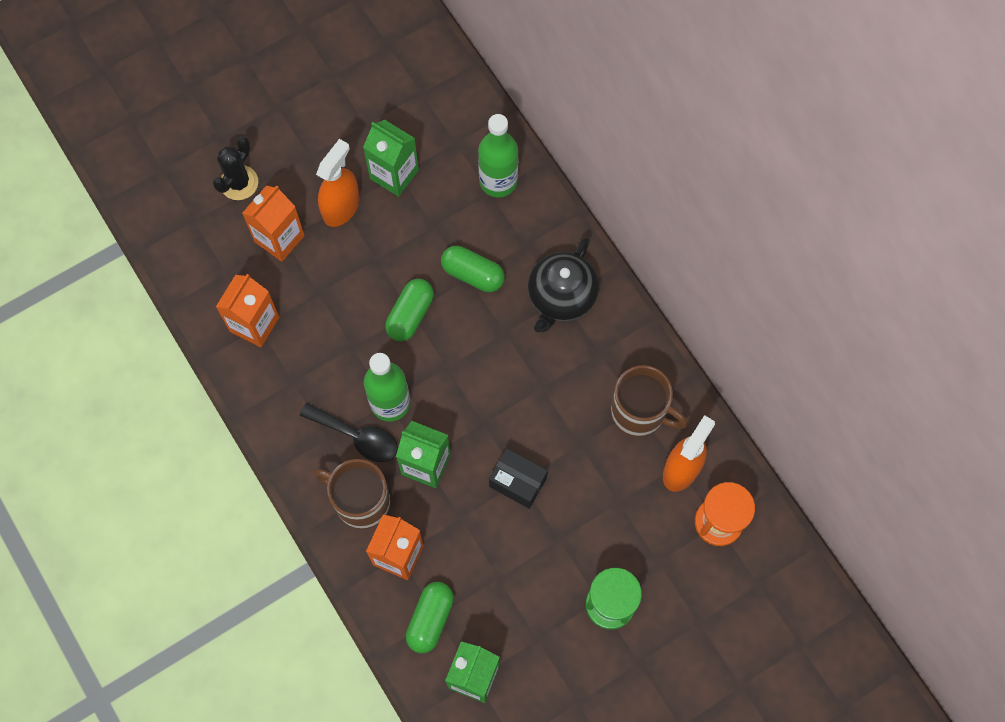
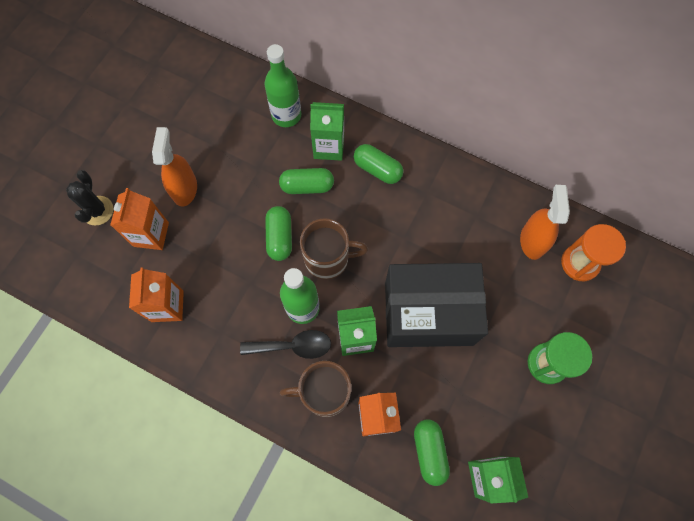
camera: 30 degrees left, 0 degrees up
(394, 174) = (210, 147): green carton -> green carton (329, 147)
(518, 482) = (428, 313): black box -> black box, size x2.24
(561, 297) = (377, 169): black teapot -> green capsule
(639, 412) = (480, 218): brown mug -> brown mug (328, 259)

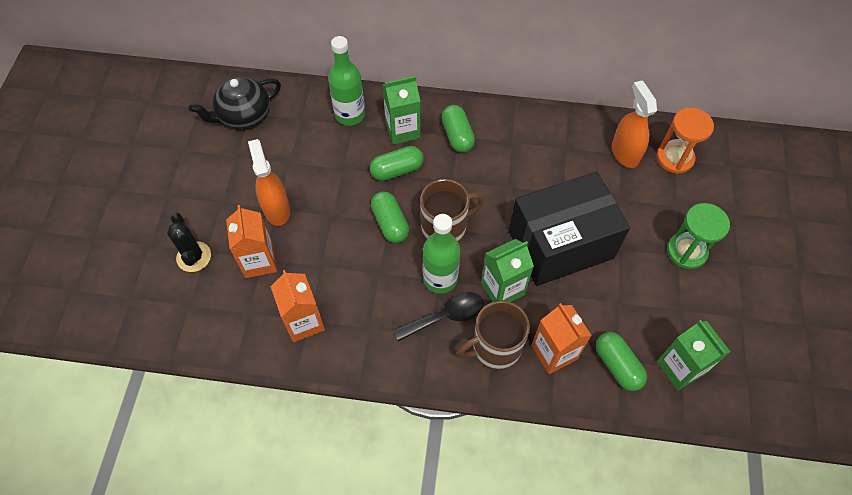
camera: 20 degrees left, 10 degrees down
(191, 85) = (243, 115): none -> black teapot
(377, 169) = (457, 136): green capsule -> green capsule turned 60 degrees clockwise

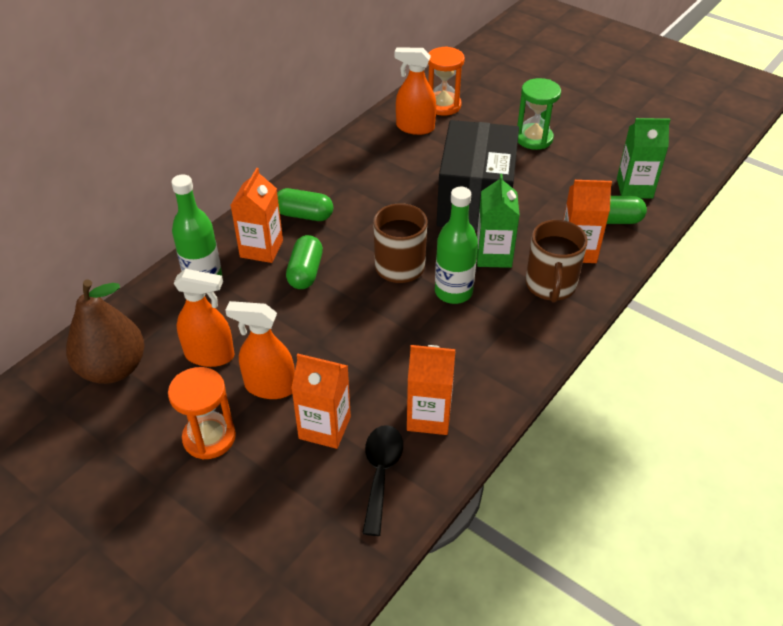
camera: 60 degrees left, 15 degrees down
(194, 257) = (270, 489): black cactus -> none
(217, 200) = (209, 437): none -> orange hourglass
(243, 115) = (113, 368): black teapot -> brown pear
(284, 159) = (210, 355): none -> orange spray bottle
(390, 223) = (363, 302): green capsule -> none
(402, 130) = (261, 249): green carton -> orange carton
(446, 316) = (496, 304): black spoon -> black spoon (381, 473)

